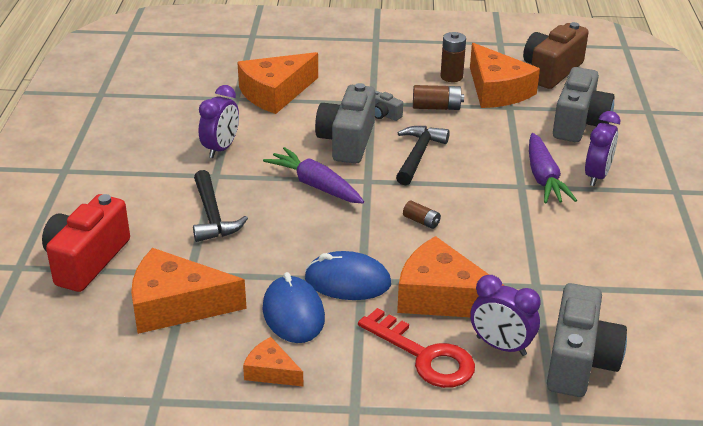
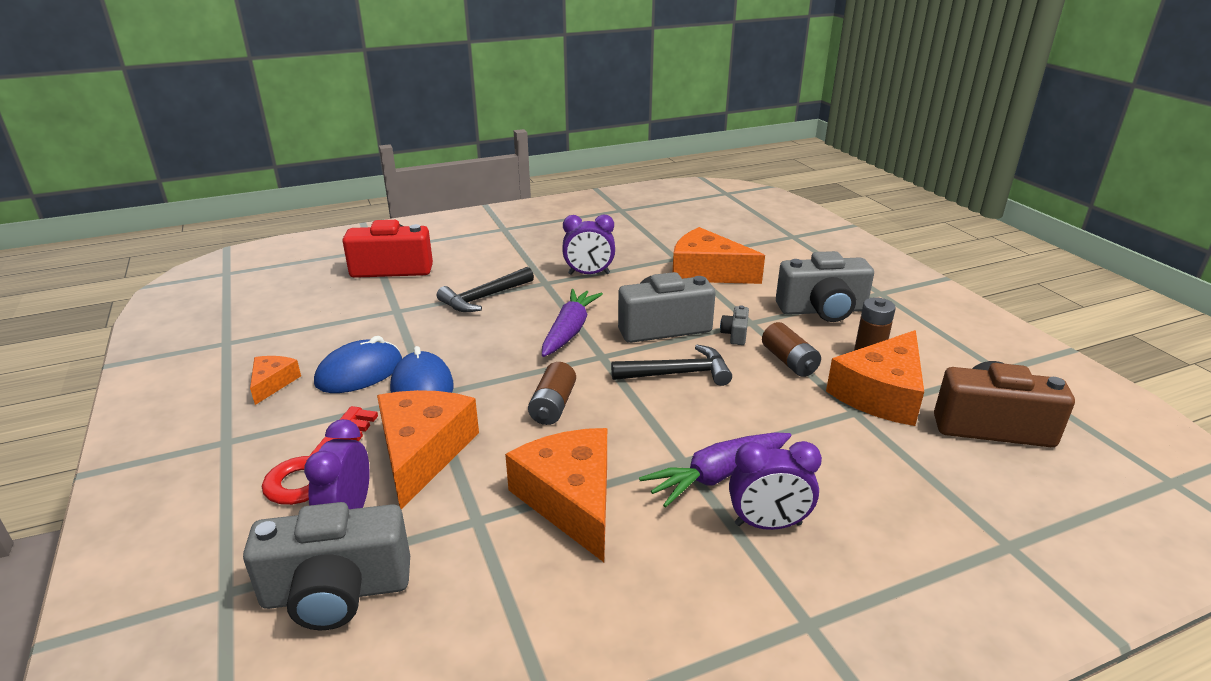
camera: 65 degrees right, 5 degrees down
(176, 305) = (350, 317): orange cheese -> orange cheese (571, 500)
(421, 221) = (553, 406): brown battery -> brown battery, size x1.59
(579, 123) = (885, 479): grey camera -> grey camera (822, 310)

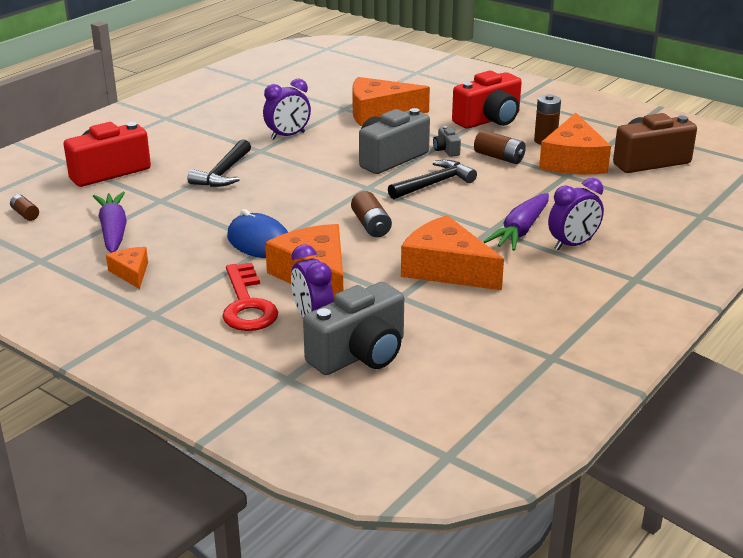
camera: 30 degrees left, 0 degrees up
(278, 292) = (25, 214): none -> brown battery
(359, 372) = (194, 247): blue mouse -> none
(569, 331) = (323, 178): purple carrot -> purple carrot (113, 230)
(822, 310) = (489, 120): grey camera -> red camera

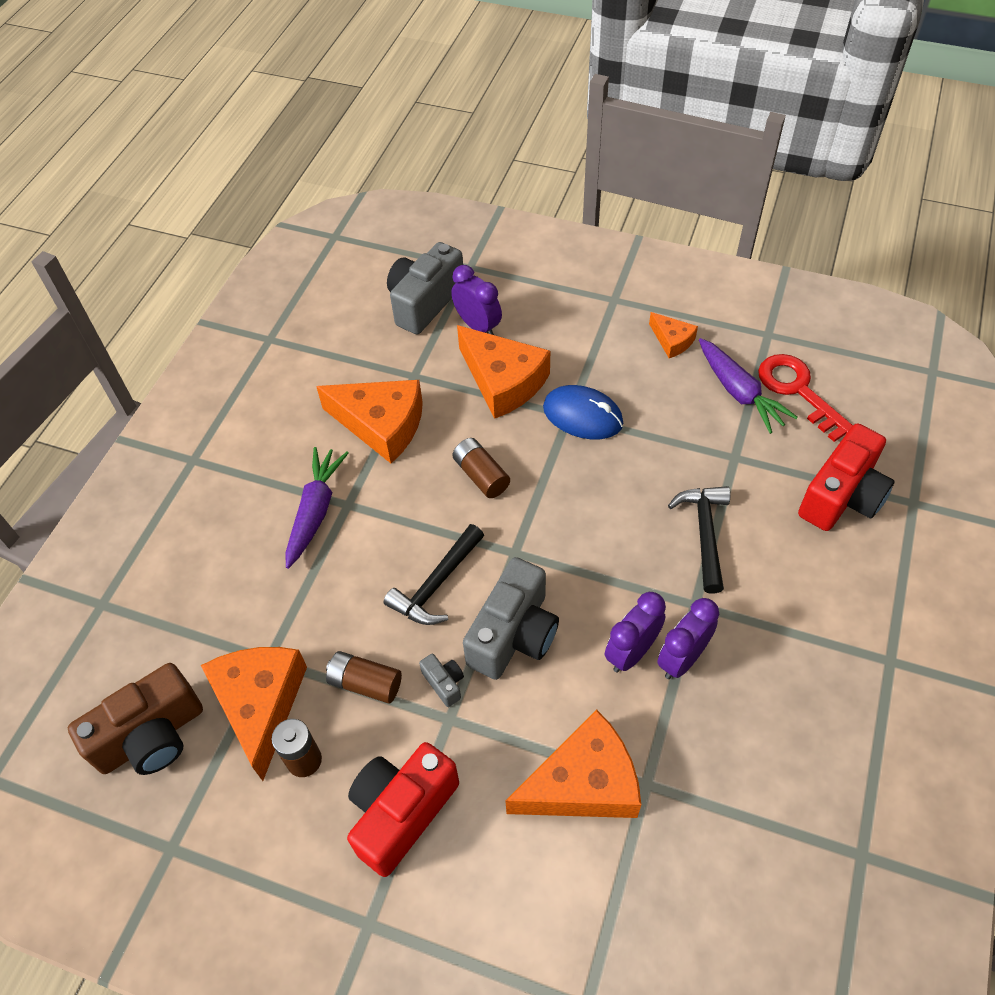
camera: 165 degrees right, 25 degrees up
(25, 214) = (851, 393): brown battery -> none
(247, 305) = (543, 330): red key -> red key (798, 391)
(573, 245) = (256, 501): purple clock -> purple clock (631, 652)

